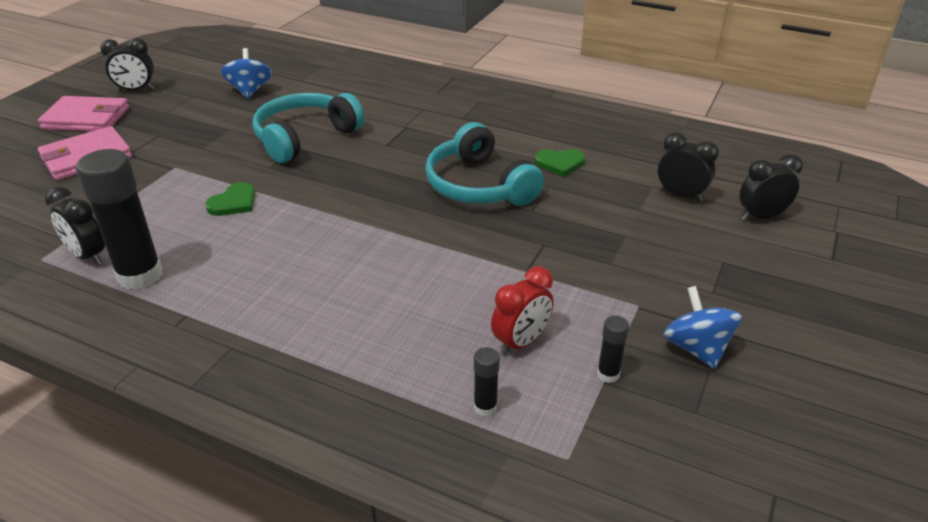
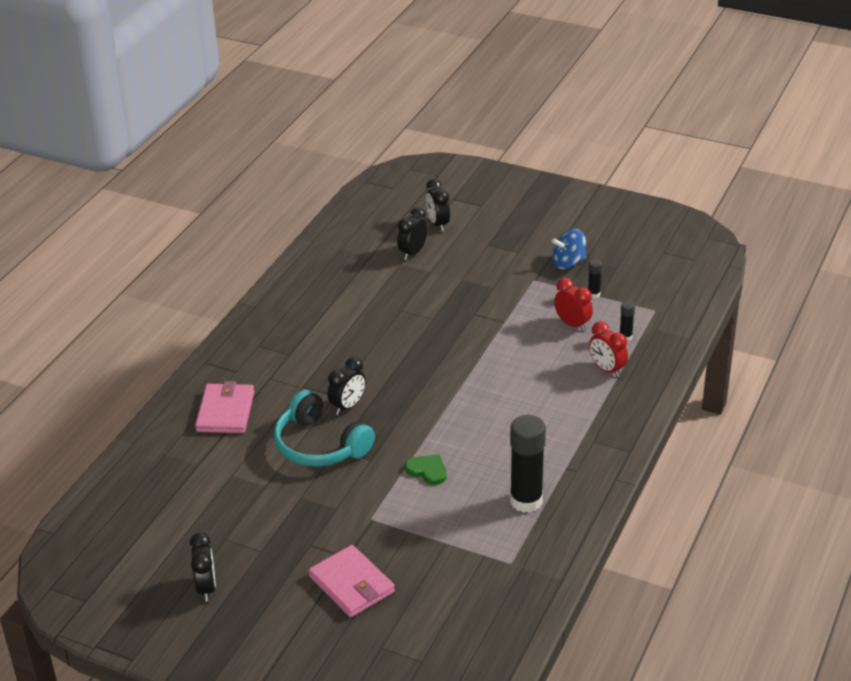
camera: 90 degrees left, 0 degrees up
(86, 118) = (270, 609): pink wallet -> pink wallet (225, 411)
(87, 256) = (505, 536): black clock -> black clock (348, 406)
(249, 91) = (218, 498): blue spinning top -> none
(398, 375) = (607, 369): none -> red clock
(479, 185) = (400, 343): turquoise headphones -> none
(560, 163) = (368, 303): green heart -> none

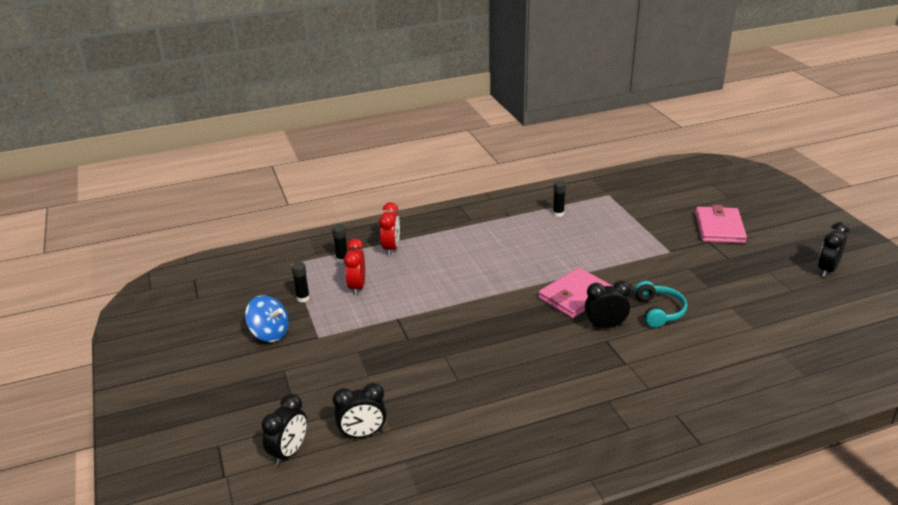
camera: 135 degrees left, 5 degrees down
(225, 411) = (718, 381): pink wallet -> pink wallet (575, 296)
(320, 445) = (659, 311): turquoise headphones -> turquoise headphones, size x0.61
(427, 470) = (598, 257): green heart -> none
(526, 501) = (558, 213): black glue stick -> black glue stick, size x0.45

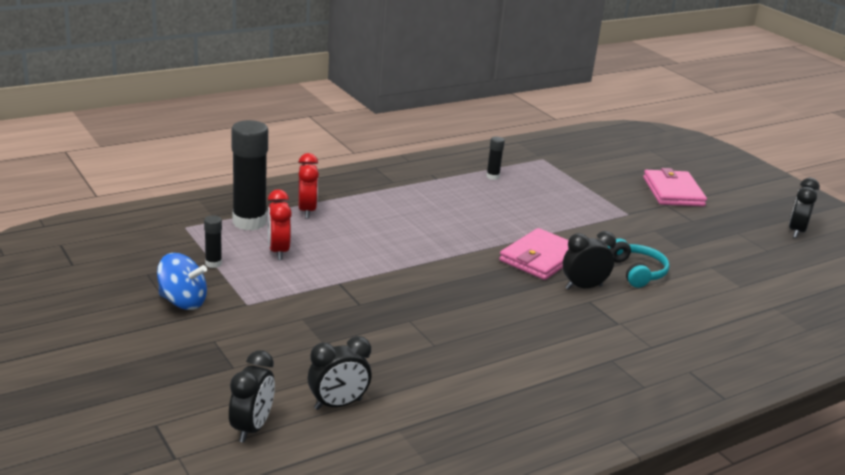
camera: 15 degrees left, 5 degrees down
(342, 259) = (249, 222): black glue stick -> black glue stick, size x2.21

